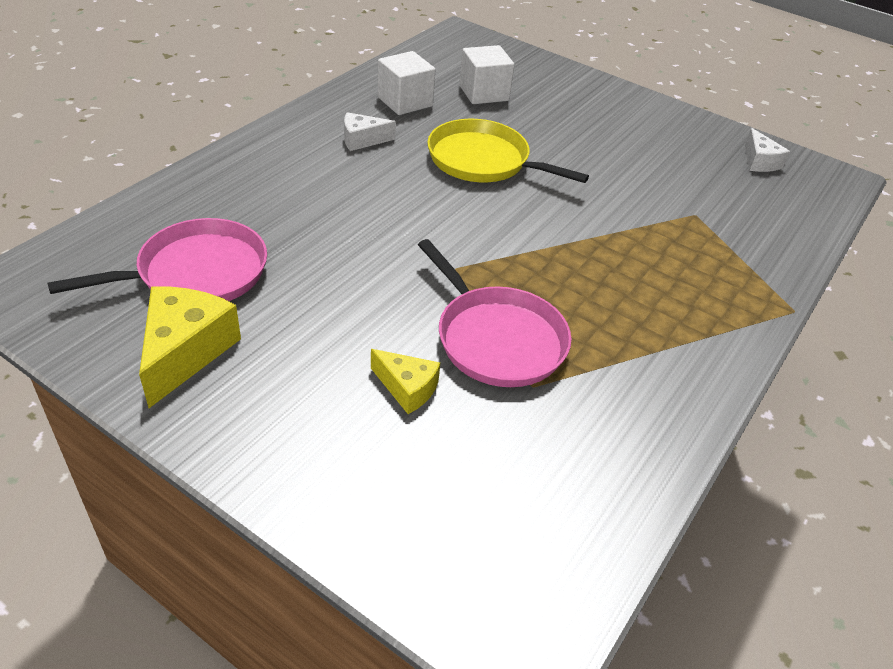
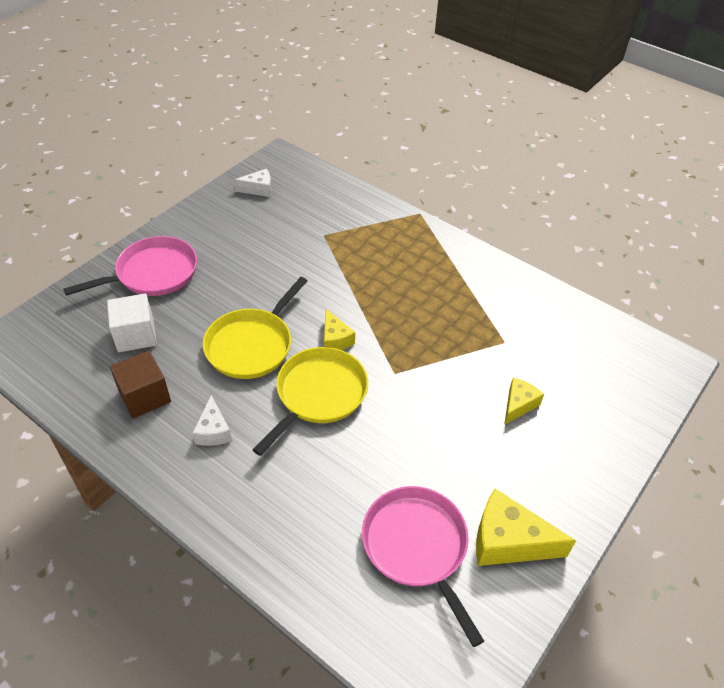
camera: 85 degrees left, 5 degrees up
(405, 102) = (144, 396): white cube -> brown cube
(415, 206) = (318, 394): none -> yellow pan
(497, 339) = (466, 355): pink pan -> pink pan (153, 273)
(504, 220) = (335, 339): none -> yellow cheese

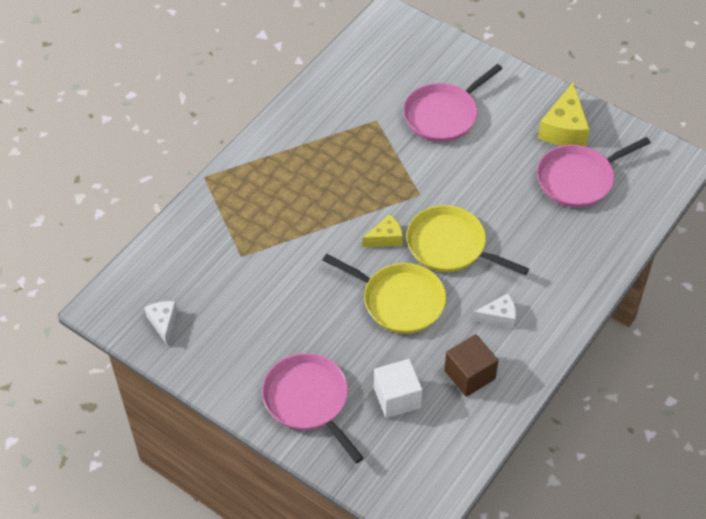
camera: 90 degrees left, 5 degrees up
(518, 405) = (443, 115): yellow cheese -> pink pan

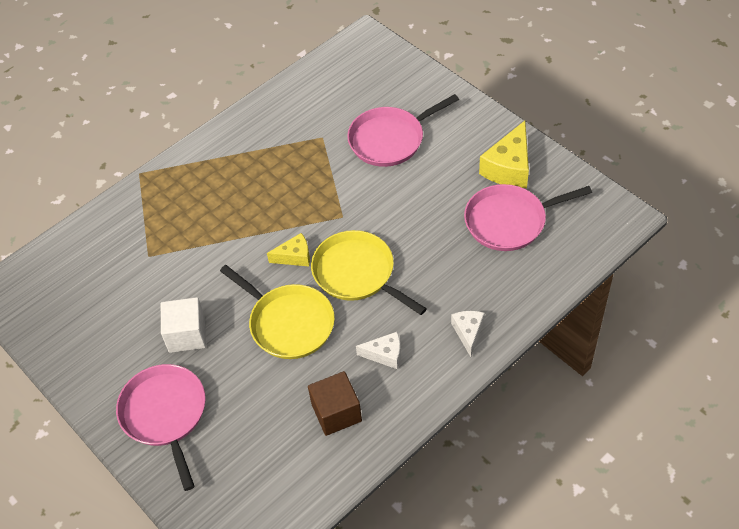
camera: 15 degrees right, 0 degrees up
(163, 323) = (52, 312): white cheese -> white cheese (468, 333)
(397, 398) = (255, 425): white cube -> white cube (187, 335)

